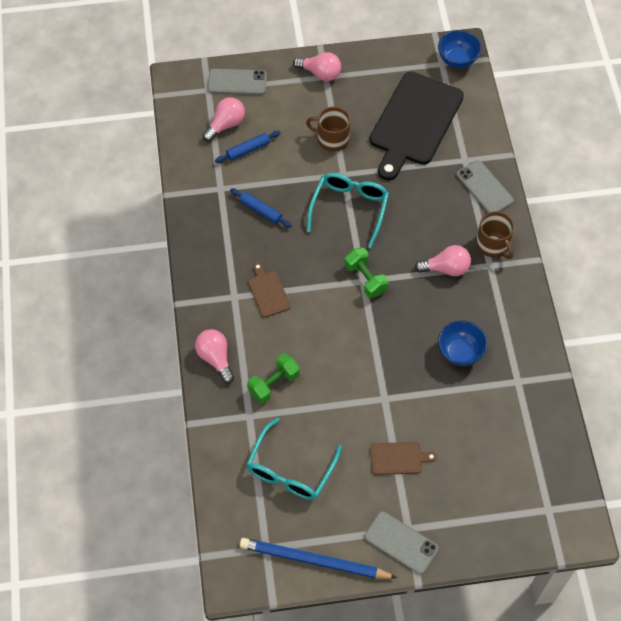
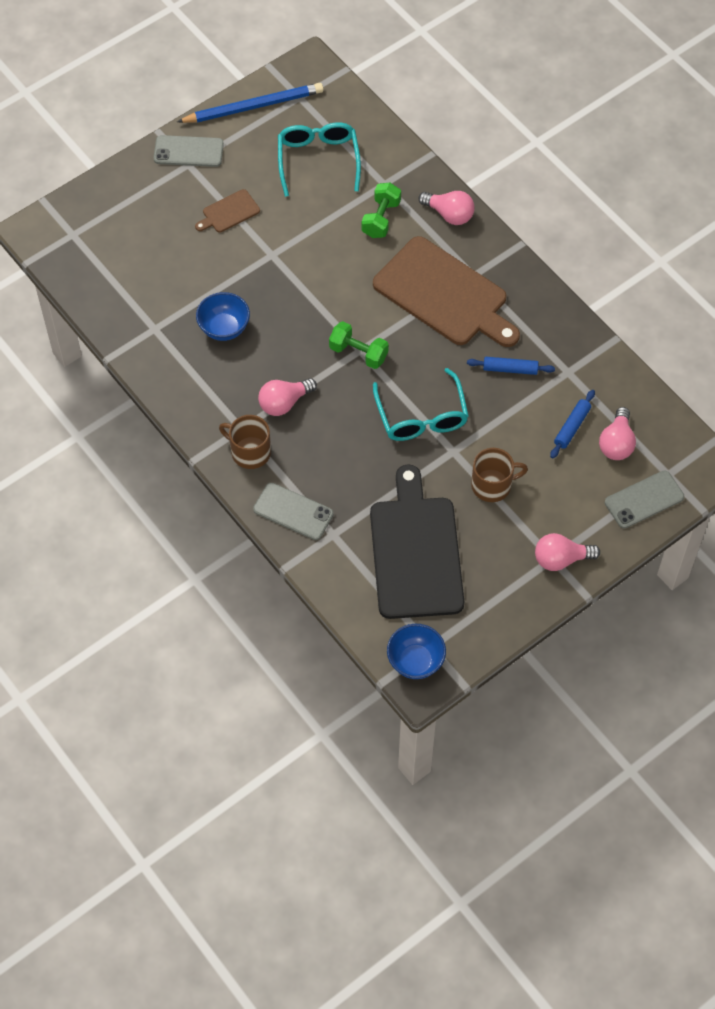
camera: 150 degrees right, 0 degrees up
(268, 292) = (444, 294): brown cutting board -> brown cutting board, size x2.30

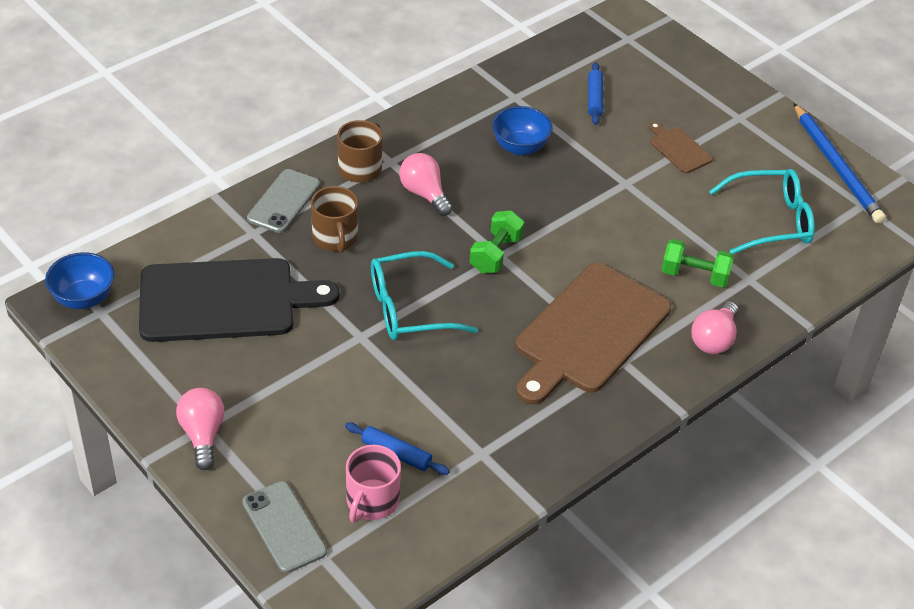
camera: 85 degrees right, 15 degrees down
(188, 151) = (757, 117): grey phone -> none
(492, 485) = (311, 371): brown mug -> brown mug (335, 237)
(510, 369) = (482, 393): blue rolling pin -> blue rolling pin (594, 98)
(616, 443) = (372, 501): pink light bulb -> pink mug

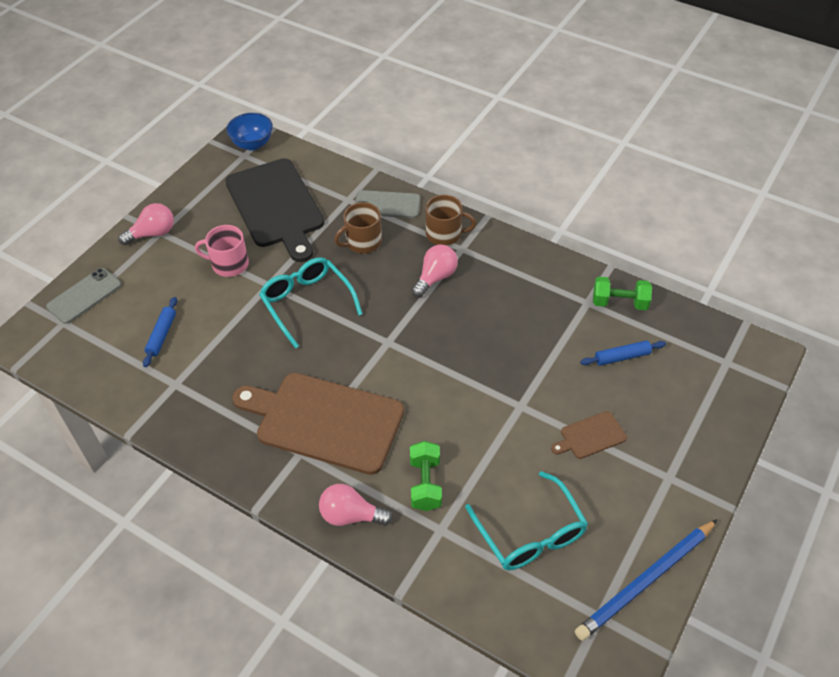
camera: 75 degrees right, 5 degrees up
(372, 501) = (116, 334): pink mug -> pink mug (229, 264)
(496, 254) = (388, 338): green dumbbell -> green dumbbell (619, 303)
(520, 147) = (524, 321): blue bowl -> none
(678, 149) = (590, 436): brown cutting board -> brown cutting board turned 150 degrees counterclockwise

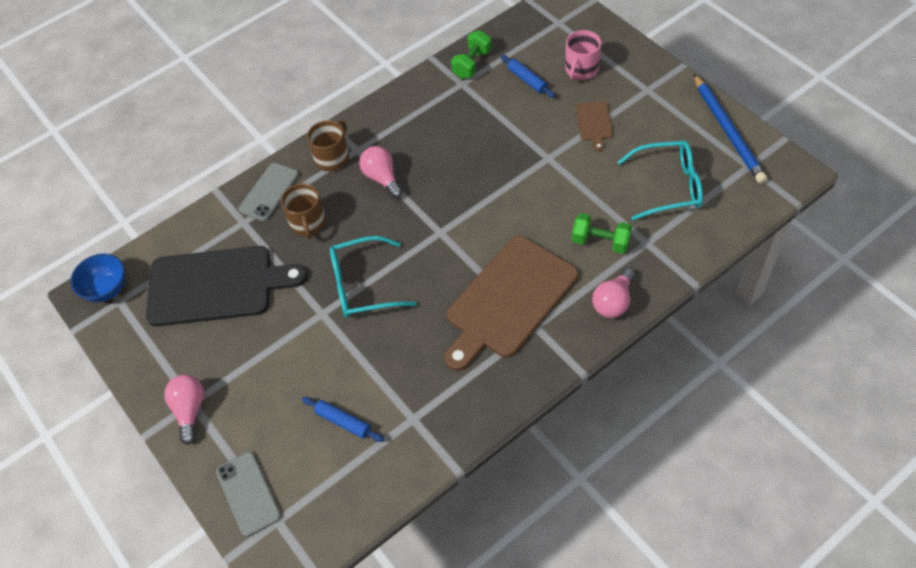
camera: 65 degrees left, 5 degrees up
(229, 264) = (276, 343): pink mug -> pink mug (581, 69)
(622, 357) = (527, 80): blue rolling pin -> blue rolling pin turned 45 degrees counterclockwise

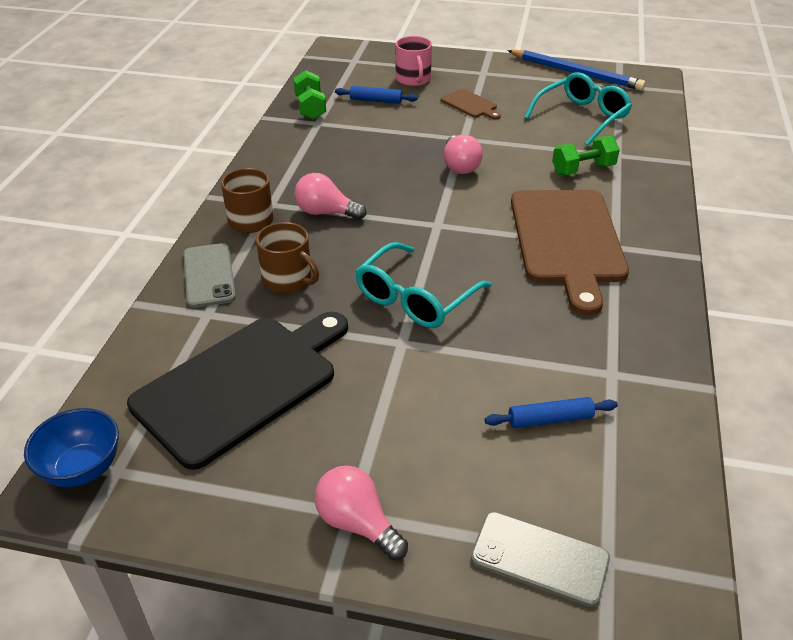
camera: 45 degrees left, 15 degrees down
(613, 302) = (650, 200): pink light bulb -> pink light bulb (460, 166)

